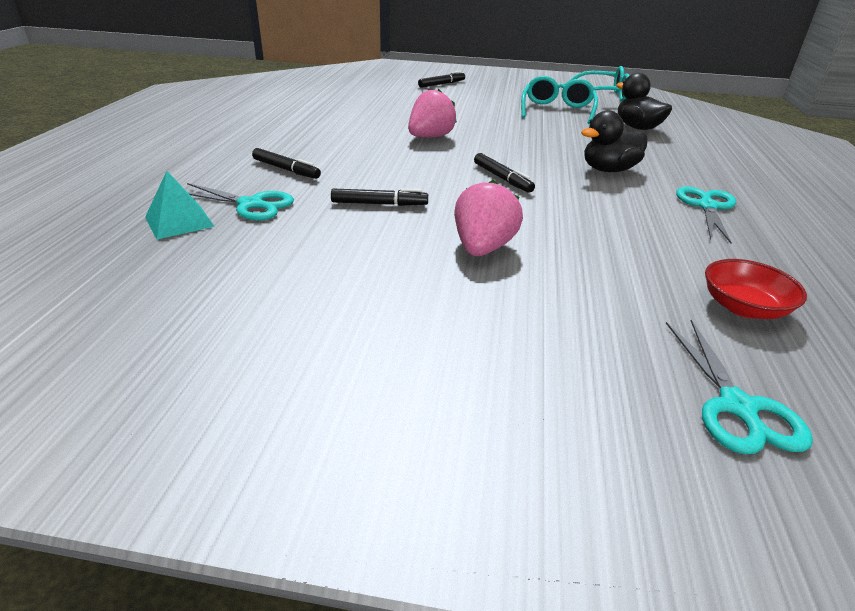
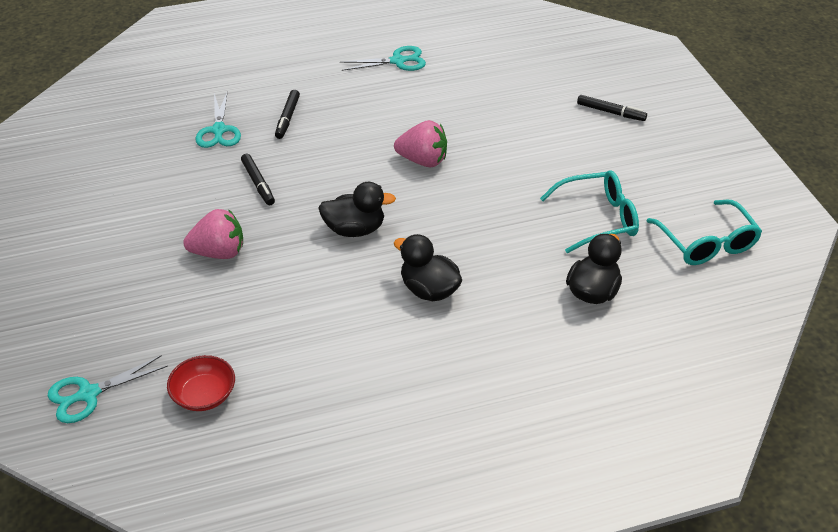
camera: 65 degrees right, 10 degrees up
(179, 221) = (177, 116): turquoise pyramid -> none
(502, 178) = (355, 229): black marker -> black duck
(707, 206) = (383, 366): turquoise scissors -> turquoise scissors (397, 61)

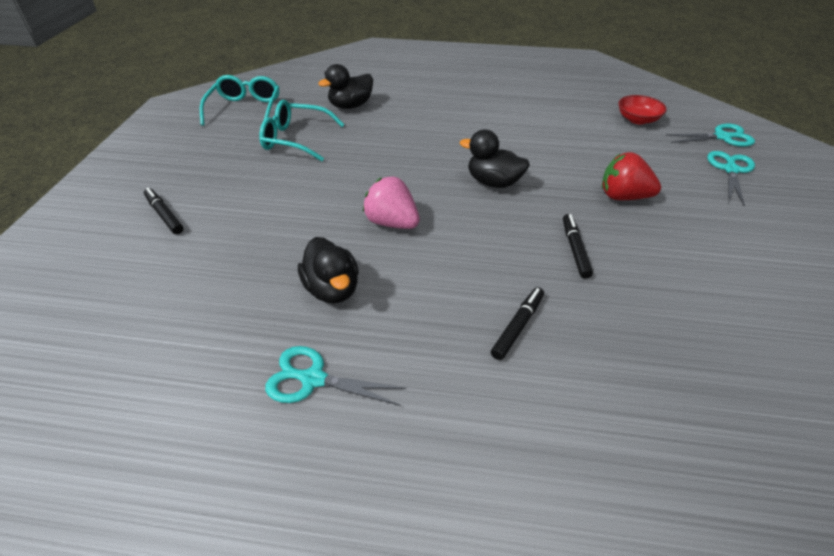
camera: 155 degrees left, 0 degrees up
(219, 130) = (616, 338): turquoise scissors -> turquoise scissors (730, 170)
(219, 252) = (623, 197): pink strawberry -> red strawberry
(429, 290) = (459, 132): black duck -> black duck (332, 289)

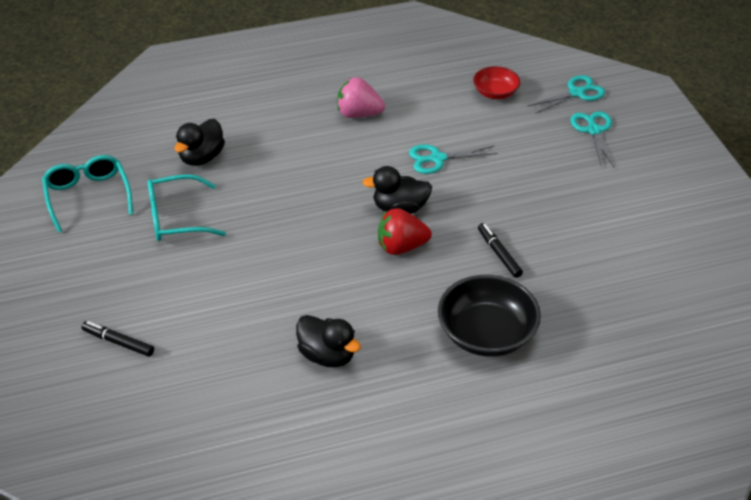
camera: 25 degrees left, 0 degrees up
(313, 379) = (363, 426): turquoise scissors -> turquoise scissors (438, 159)
(392, 223) = (335, 279): pink strawberry -> pink strawberry (359, 114)
(518, 326) = (486, 334): black marker -> black bowl
(623, 197) = (516, 188): red strawberry -> red strawberry (401, 247)

